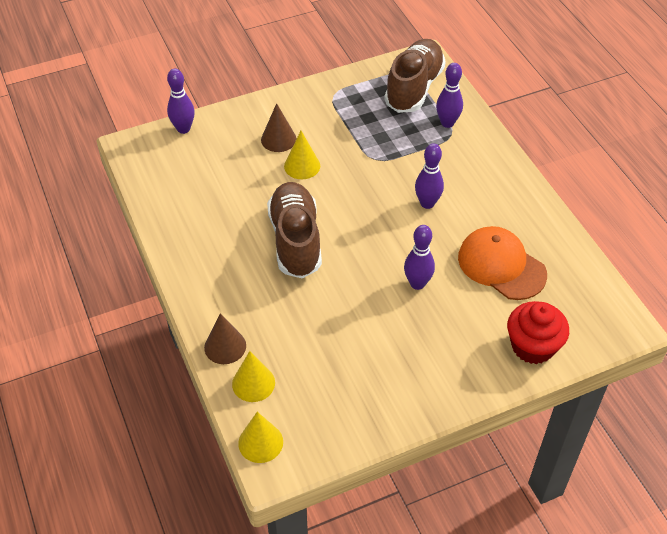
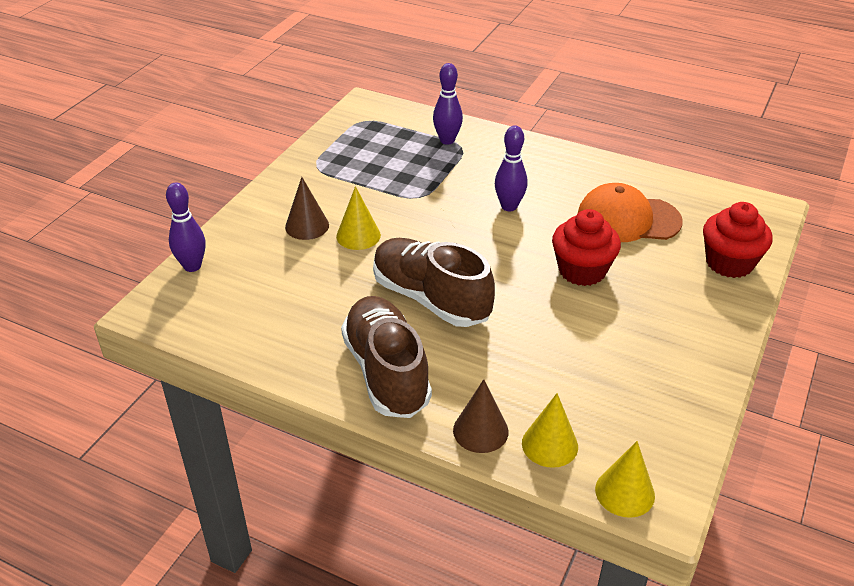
camera: 40 degrees left, 10 degrees down
(414, 88) = (384, 128): brown shoe -> brown shoe (386, 372)
(417, 283) = (582, 270): purple bowling pin -> red cupcake

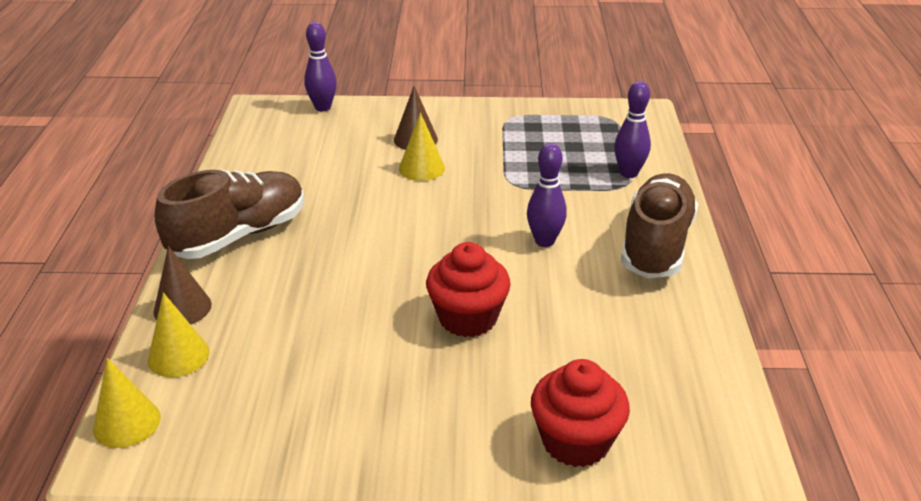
camera: 65 degrees right, 5 degrees down
(431, 298) = (355, 232): brown shoe -> brown shoe (656, 245)
(628, 219) = (596, 333): orange cap -> none

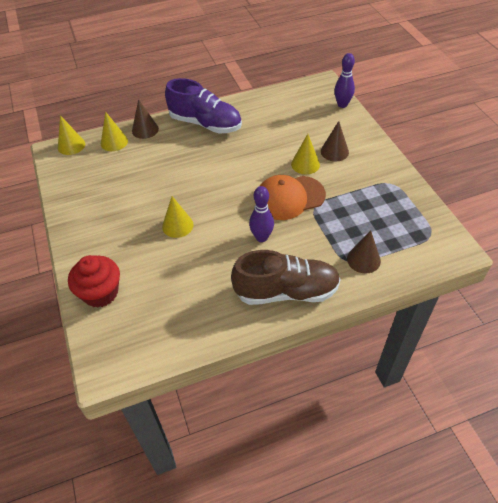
camera: 70 degrees right, 15 degrees up
(239, 235) = (205, 124): brown shoe -> purple shoe
(468, 318) = (177, 225): red cupcake -> yellow cone
(480, 198) = (289, 198): none -> orange cap
(629, 173) = (363, 259): purple bowling pin -> brown cone

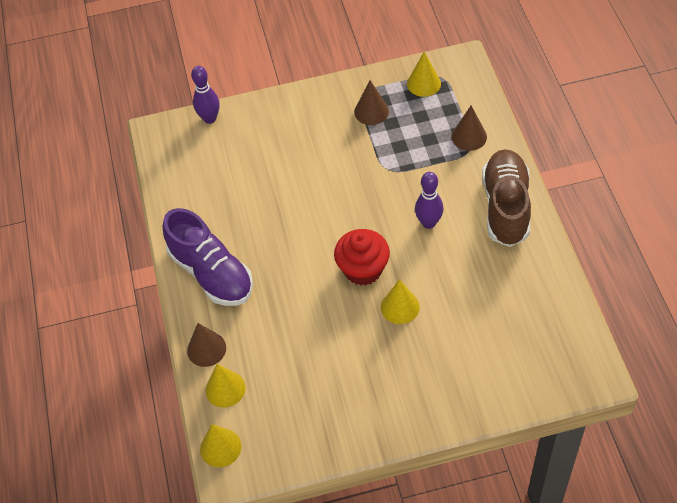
camera: 80 degrees left, 5 degrees up
(100, 293) = (497, 385): red cupcake -> red cupcake (363, 269)
(205, 124) = (211, 273): purple shoe -> purple shoe turned 105 degrees clockwise
(289, 198) = (370, 191): orange cap -> none
(305, 164) = (315, 169): yellow cone -> yellow cone (423, 83)
(334, 151) = (298, 138): brown cone -> brown cone (371, 111)

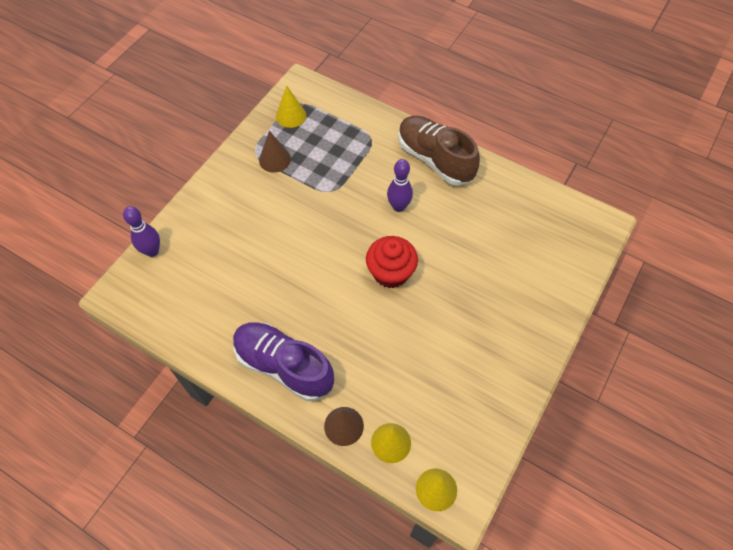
camera: 50 degrees left, 5 degrees up
(211, 273) = (284, 366): purple shoe -> purple shoe turned 150 degrees counterclockwise
(400, 307) = (443, 278): yellow cone -> none
(469, 136) = (361, 130): brown cone -> none

